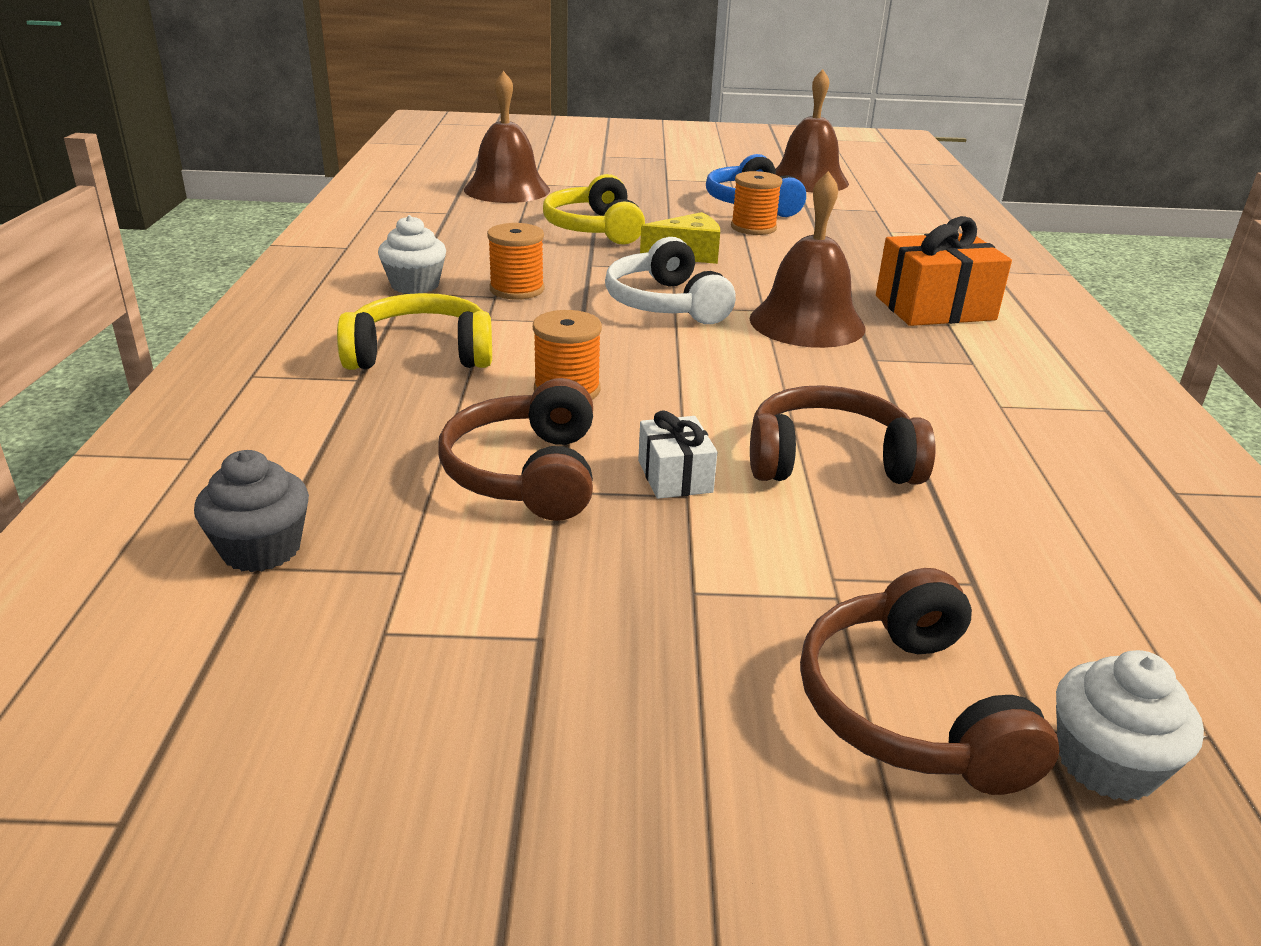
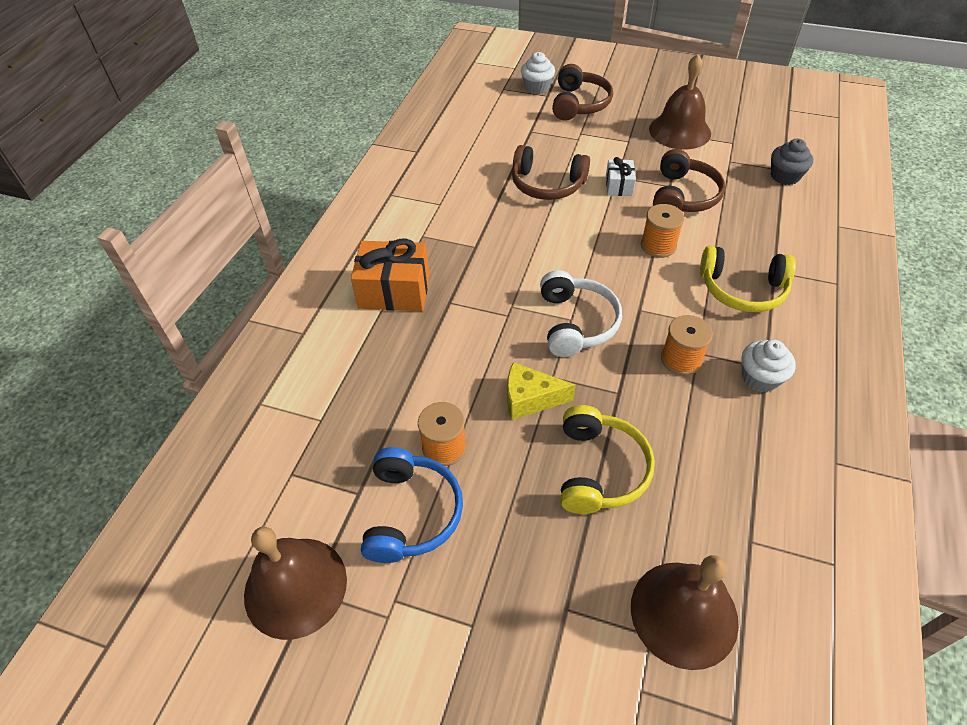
camera: 160 degrees left, 20 degrees up
(807, 323) = (491, 287): brown bell -> brown bell (679, 131)

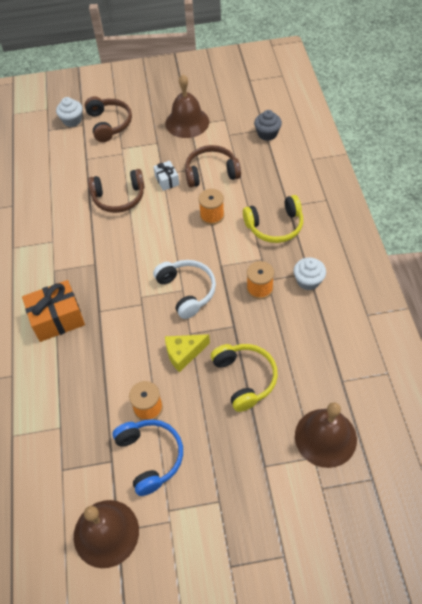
camera: 25 degrees left, 5 degrees up
(683, 196) = (211, 173): brown headphones -> brown headphones turned 90 degrees counterclockwise

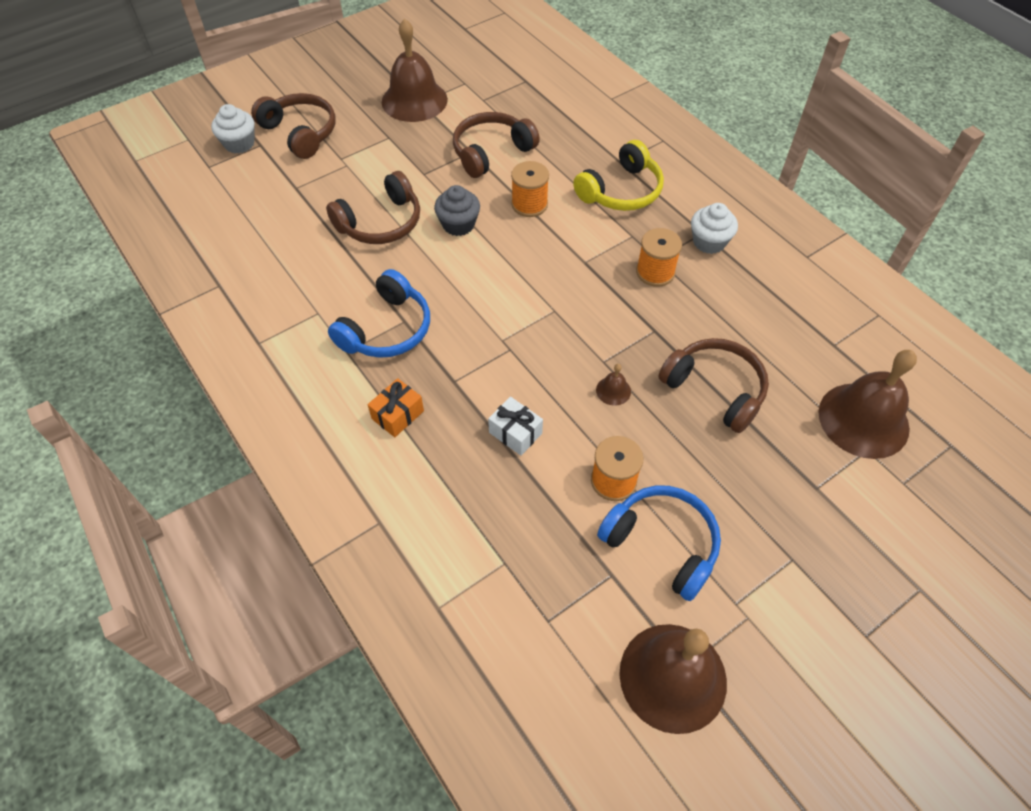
camera: 30 degrees left, 0 degrees up
(57, 319) = (398, 415): orange gift -> orange gift, size x0.54
(82, 265) = (386, 329): none -> blue headphones
(167, 180) = (436, 180): white gift -> white gift (515, 433)
(184, 354) = (613, 390): yellow cheese -> brown bell
(187, 291) = (561, 310): white headphones -> none
(245, 378) = (715, 389): yellow headphones -> brown headphones
(267, 134) = (533, 85): grey cupcake -> grey cupcake (458, 224)

